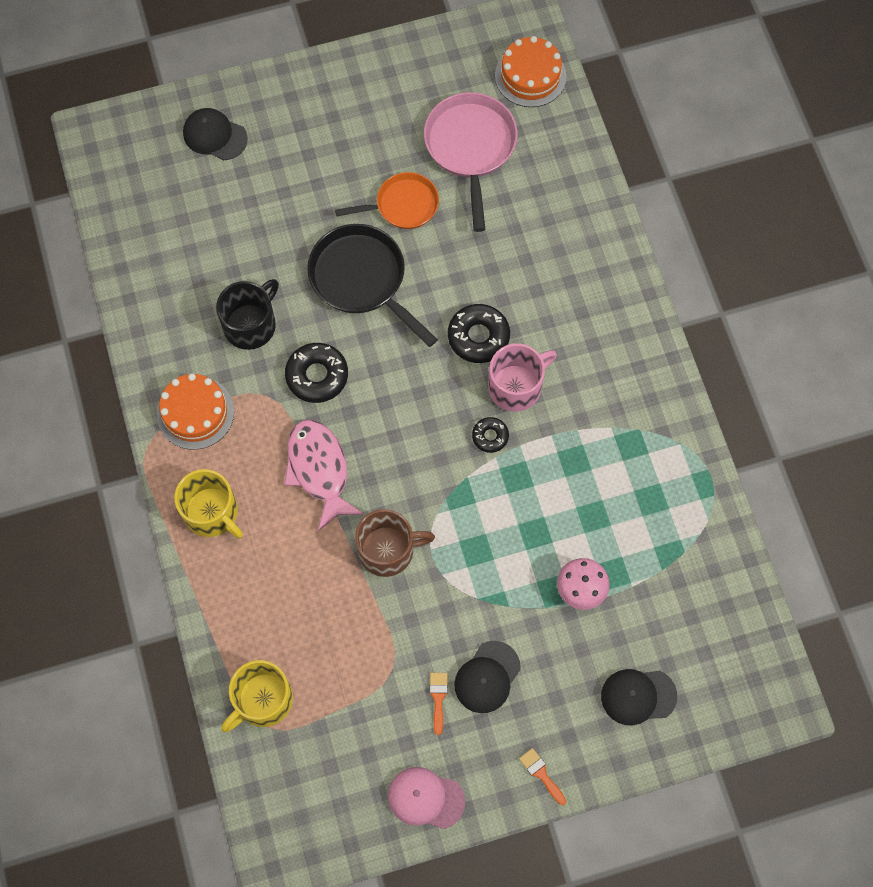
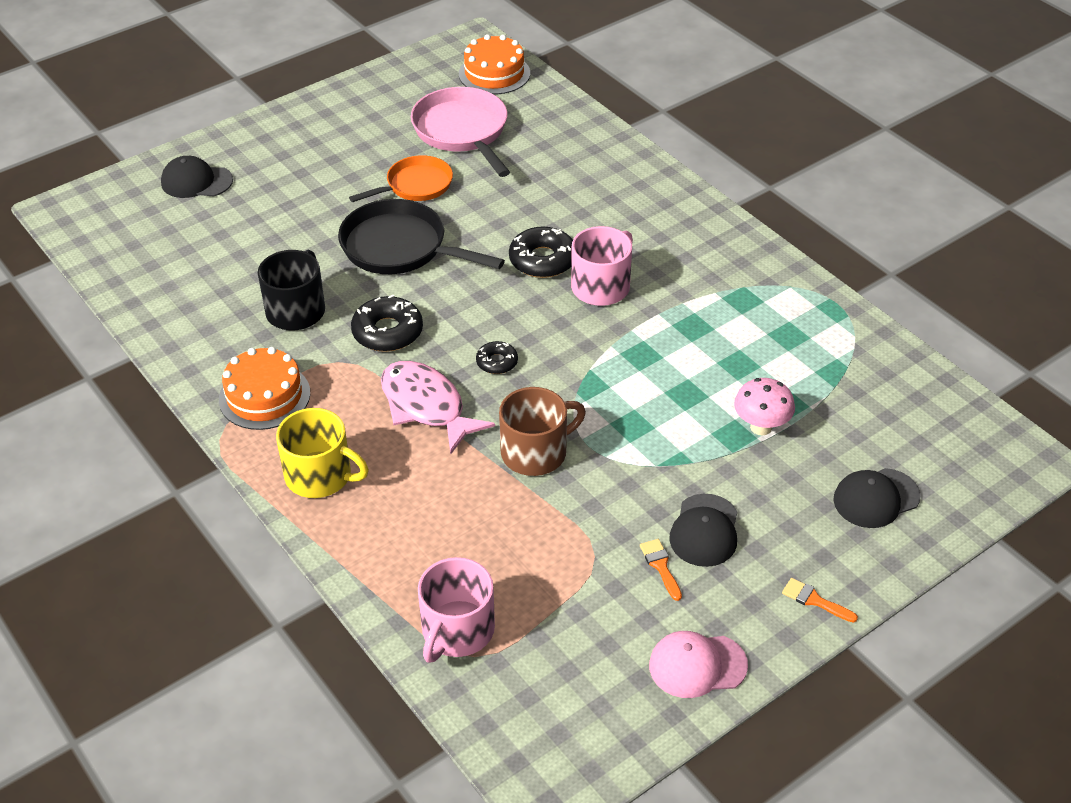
camera: 20 degrees left, 25 degrees down
(262, 700) = (457, 630): yellow mug -> pink mug
(490, 436) = (596, 331): black donut -> black donut (497, 362)

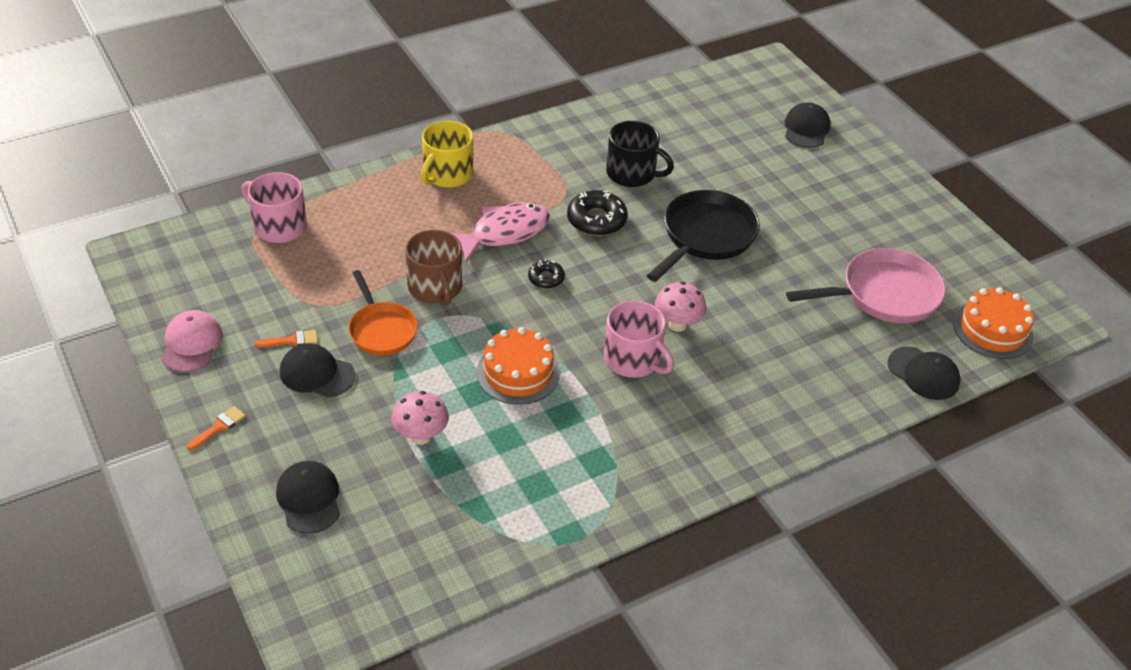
camera: 95 degrees right, 0 degrees up
(264, 396) = (537, 153): orange cake -> orange cake (518, 372)
(415, 186) = (796, 254): orange pan -> orange pan (381, 330)
(542, 260) = (677, 325): black donut -> pink mushroom
(562, 112) = (923, 373): none -> black cap

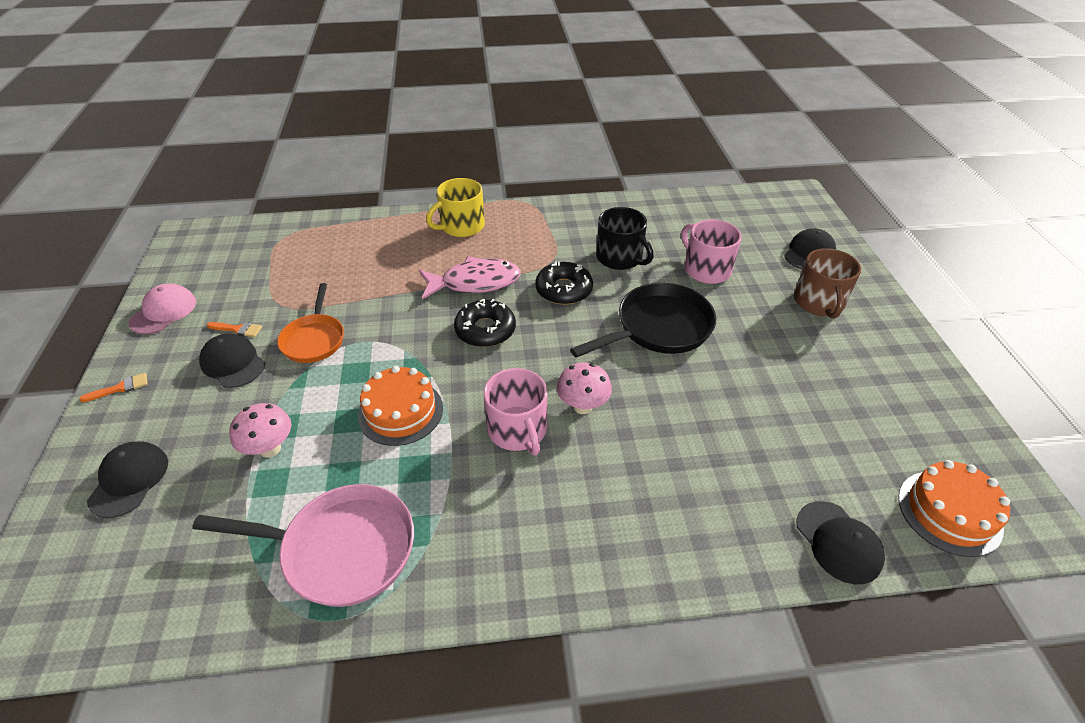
camera: 25 degrees right, 0 degrees up
(279, 226) = (303, 237): pink mug -> pink mug (706, 269)
(435, 287) = (385, 314): brown mug -> brown mug (819, 302)
(546, 278) = (485, 330): black donut -> black donut, size x1.73
(884, 294) = (826, 434): pink pan -> pink pan (341, 549)

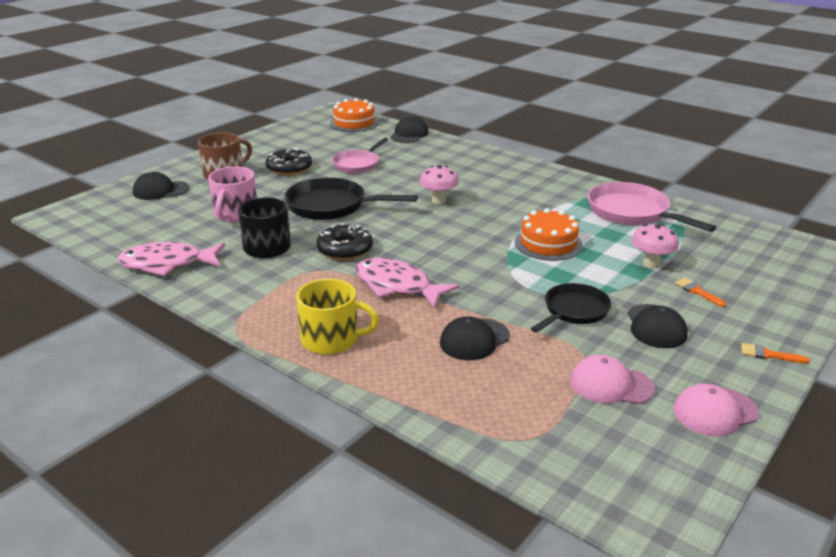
camera: 135 degrees left, 15 degrees down
(129, 480) = (760, 290): black cap -> black cap (474, 339)
(238, 329) = (639, 353): orange brush -> orange brush (697, 291)
(248, 293) = (611, 385): none -> pink cap
(314, 339) = (574, 311): orange pan -> black pan
(485, 330) = (437, 255): black donut -> black donut (289, 168)
(517, 430) = (488, 208): pink mug -> none
(649, 210) = (167, 264): none -> pink fish
(758, 410) = (357, 164): none -> pink pan

